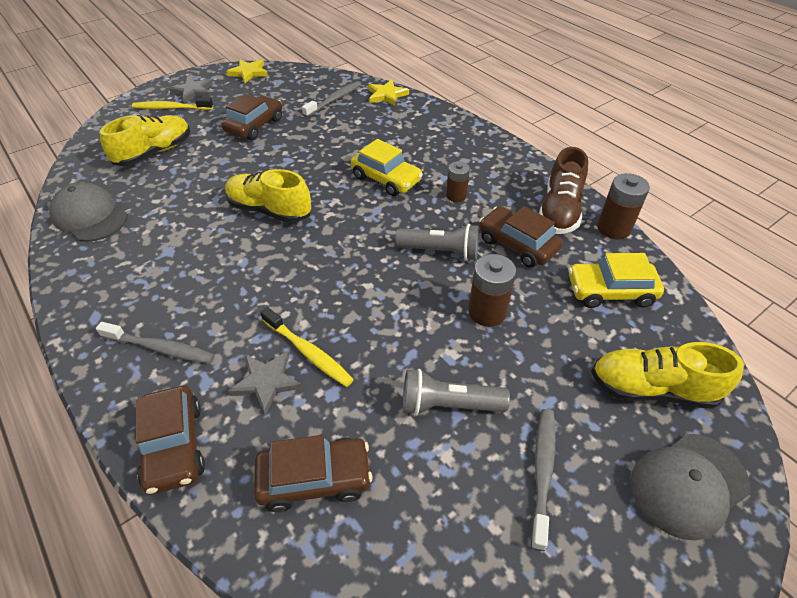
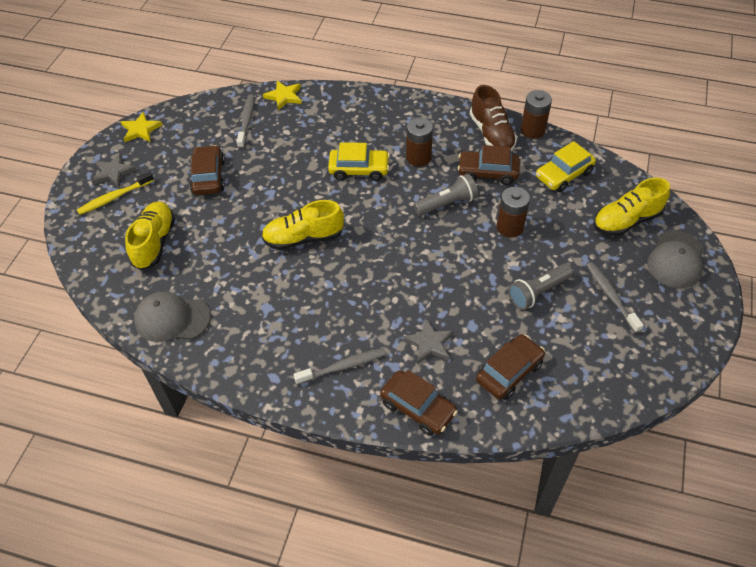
camera: 35 degrees left, 5 degrees up
(308, 352) = (434, 312): yellow toothbrush -> none
(456, 196) = (418, 157): brown battery -> brown battery, size x1.52

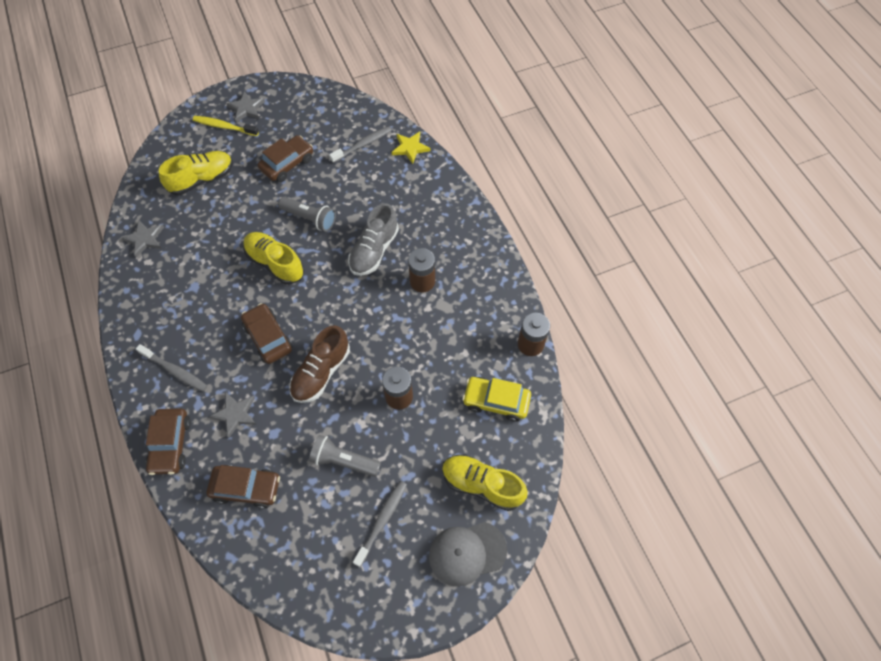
camera: 50 degrees right, 10 degrees up
(141, 130) = (299, 92): yellow star -> none
(172, 318) = (145, 239): grey cap -> grey star
(359, 169) = (374, 250): yellow car -> grey shoe
(447, 203) = (388, 334): grey flashlight -> grey flashlight (310, 218)
(487, 172) = (448, 342): brown car -> brown car (268, 337)
(491, 134) = (497, 316): brown shoe -> brown shoe (321, 372)

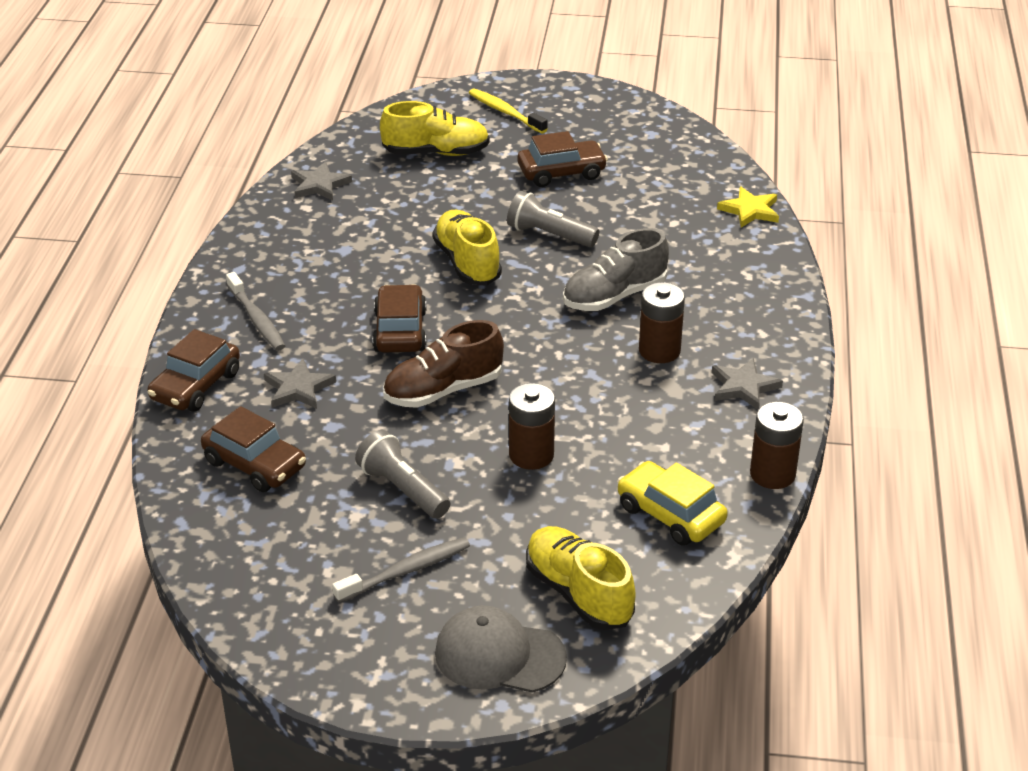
camera: 30 degrees right, 25 degrees down
(246, 108) = (549, 103): grey star -> grey star (743, 387)
(310, 218) = (549, 235): grey flashlight -> grey flashlight turned 150 degrees clockwise
(363, 145) = (683, 186): grey toothbrush -> none

